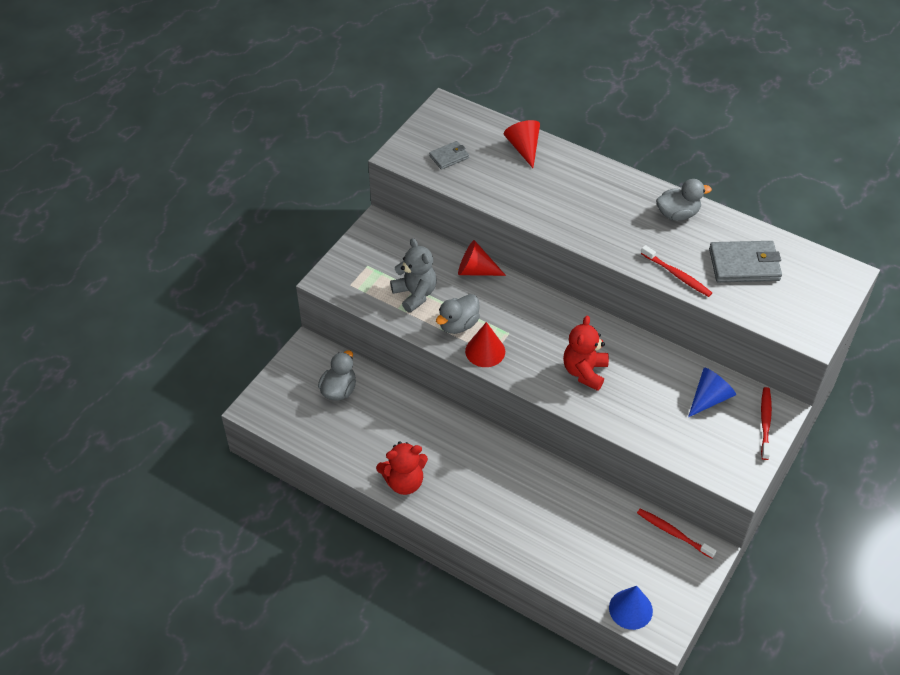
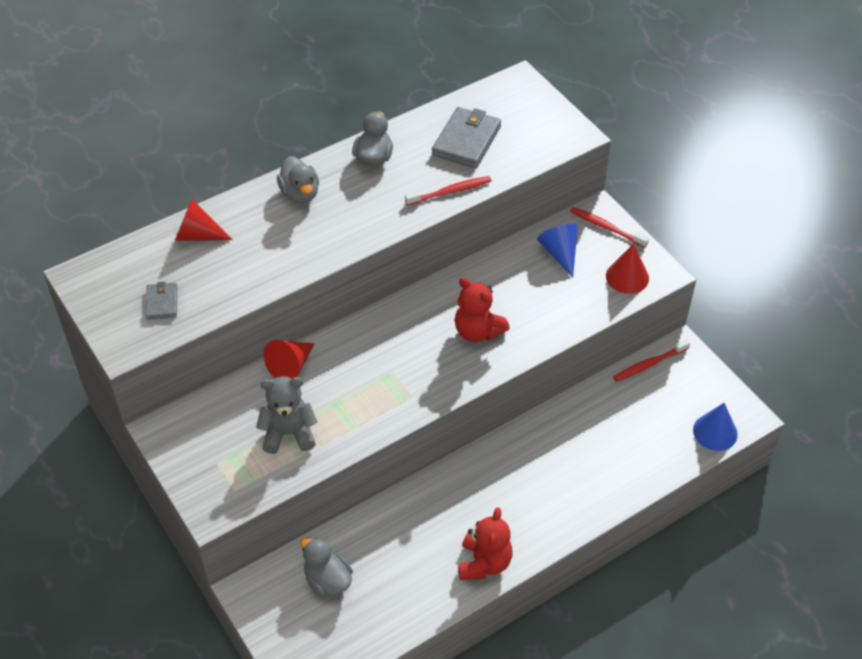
camera: 65 degrees left, 0 degrees up
(458, 325) = (355, 411): grey duck -> grey duck (300, 194)
(485, 351) = (404, 402): red cone -> red cone (627, 277)

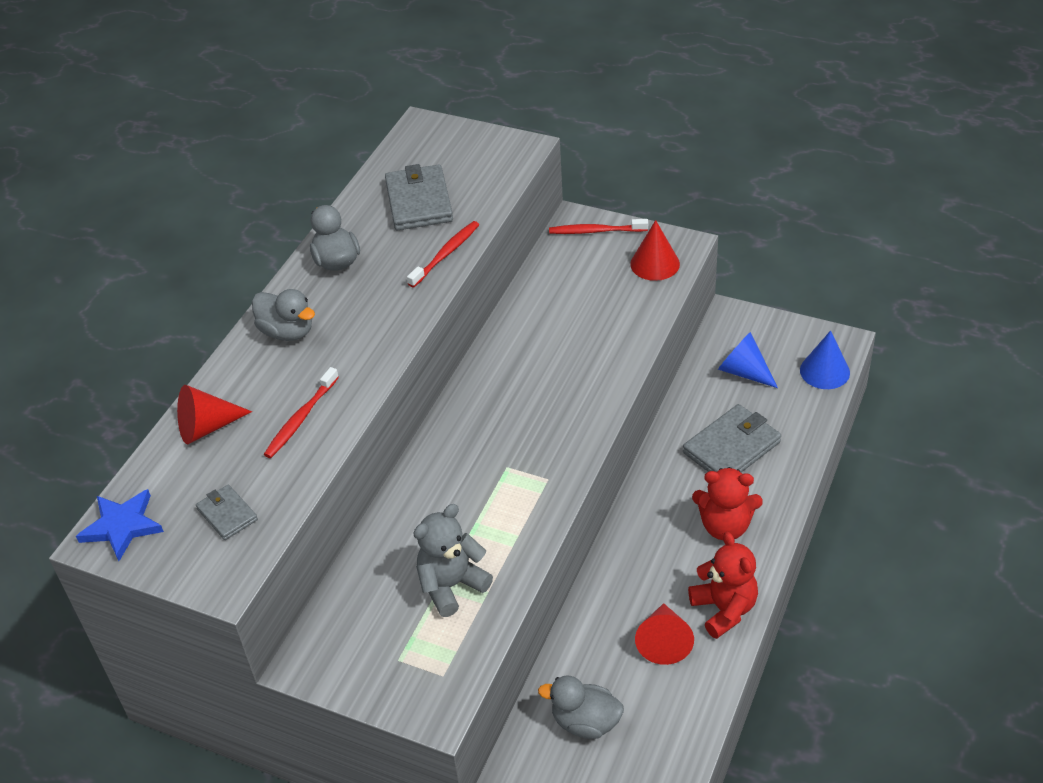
camera: 30 degrees left, 5 degrees down
(97, 274) = (122, 526): none -> blue star
(290, 366) = (394, 520): red cone -> red cone (664, 642)
(478, 331) = (558, 384): red teddy bear -> red teddy bear (725, 526)
(559, 253) = (573, 275): blue cone -> blue cone (743, 371)
(593, 449) = (732, 447): none -> grey wallet
(649, 364) = (714, 345): red toothbrush -> red toothbrush (300, 419)

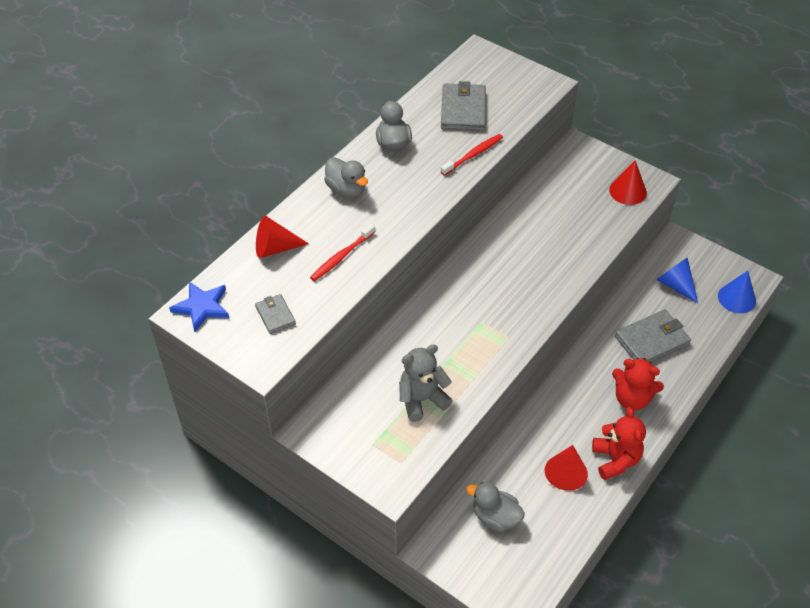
camera: 10 degrees right, 5 degrees up
(595, 231) = (590, 156): red toothbrush -> none

